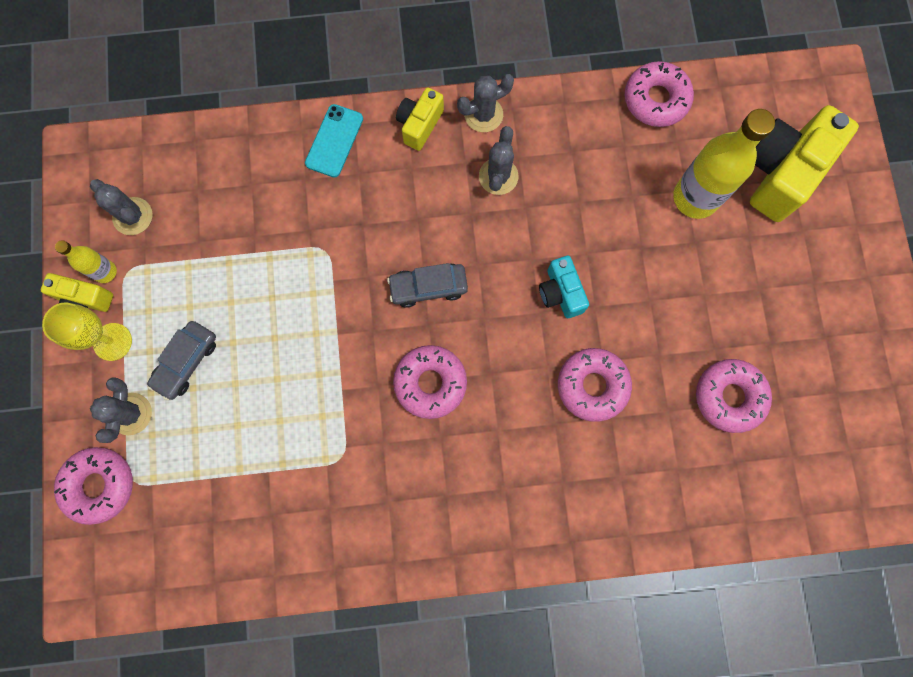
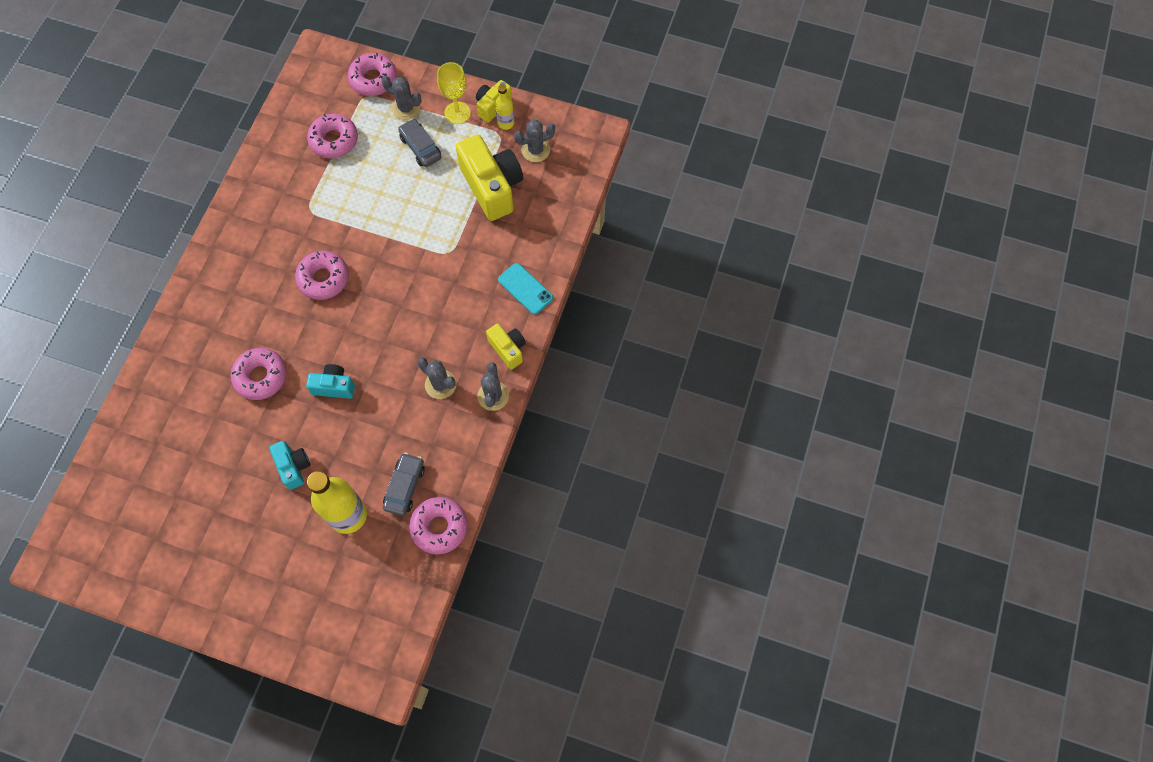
camera: 115 degrees right, 10 degrees down
(428, 287) = (387, 304): grey car -> grey car (404, 486)
(676, 285) = (293, 467): none -> turquoise camera
(729, 397) = (198, 462): pink donut -> pink donut (334, 140)
(780, 173) = (331, 591): yellow camera -> yellow camera (492, 187)

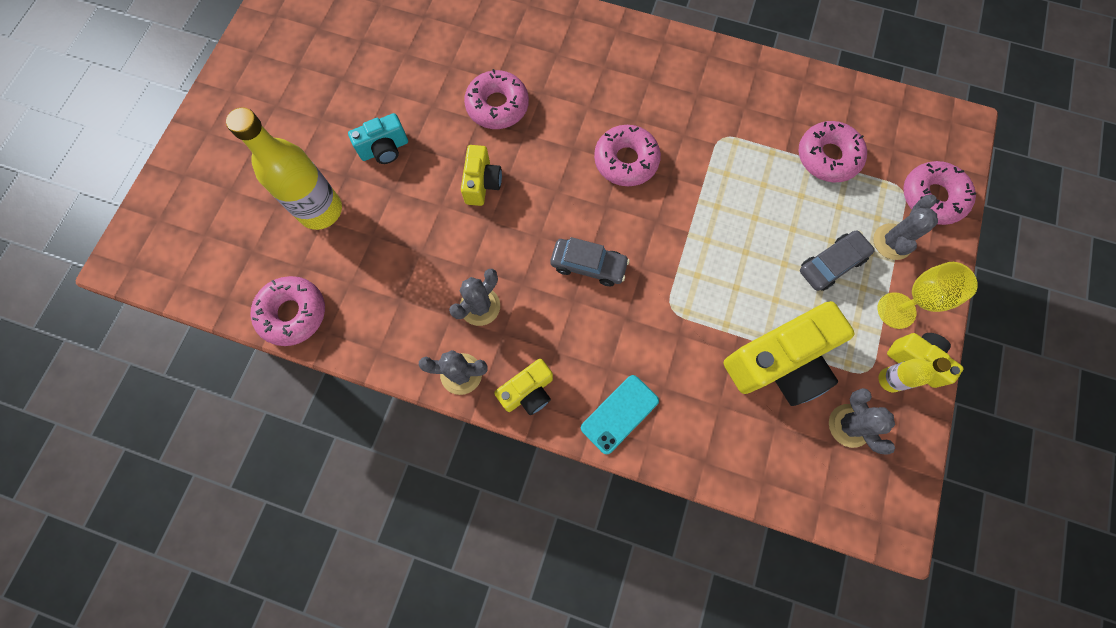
camera: 90 degrees right, 5 degrees up
(334, 386) = (482, 183): turquoise camera -> yellow camera
(404, 486) = (348, 270): grey car -> grey car (588, 265)

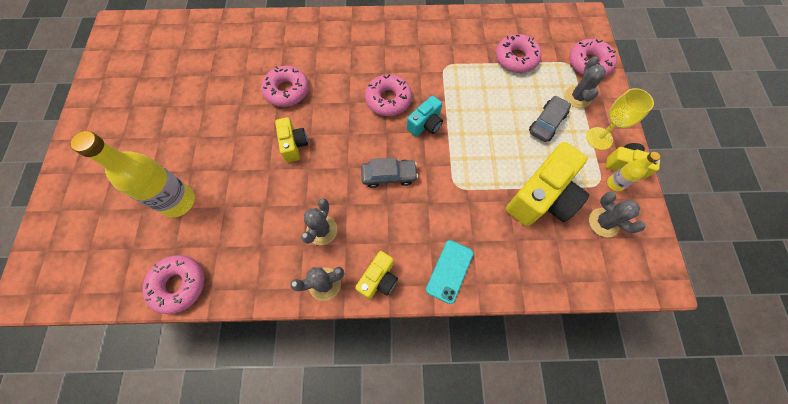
camera: 20 degrees left, 5 degrees down
(384, 149) = (214, 143): turquoise camera -> turquoise camera (425, 124)

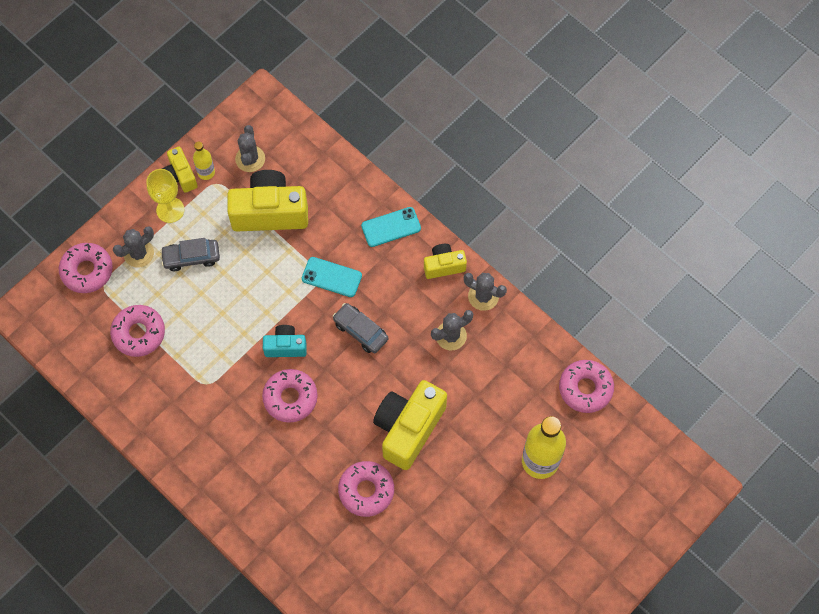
camera: 135 degrees left, 0 degrees up
(294, 145) = (408, 428): yellow camera -> yellow camera, size x1.88
(448, 193) = (331, 277): none -> turquoise phone

